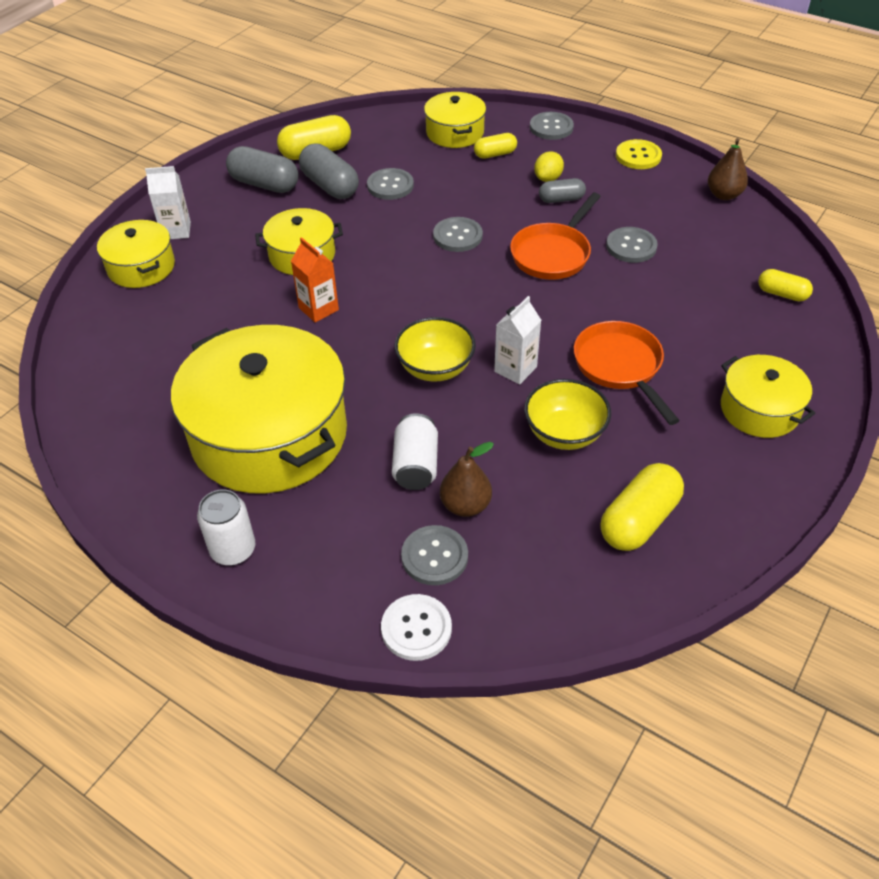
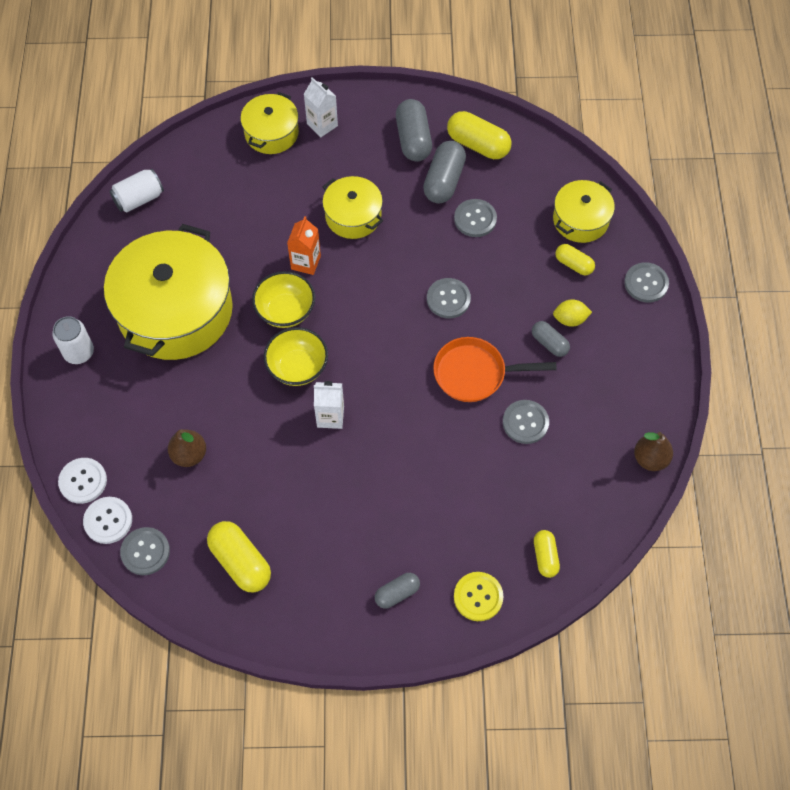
camera: 55 degrees right, 15 degrees up
(415, 465) = (203, 407): white can -> white can (139, 199)
(434, 556) = (139, 460): grey button -> grey button (145, 552)
(493, 627) = (108, 521): none -> white button
(564, 433) = (289, 479): yellow bowl -> yellow bowl (285, 311)
(620, 367) = (379, 481): orange pan -> none
(638, 156) = (656, 368): yellow button -> yellow button (478, 597)
(639, 520) = (240, 562): yellow capsule -> yellow capsule turned 45 degrees clockwise
(759, 409) = (397, 593): yellow pot -> grey capsule

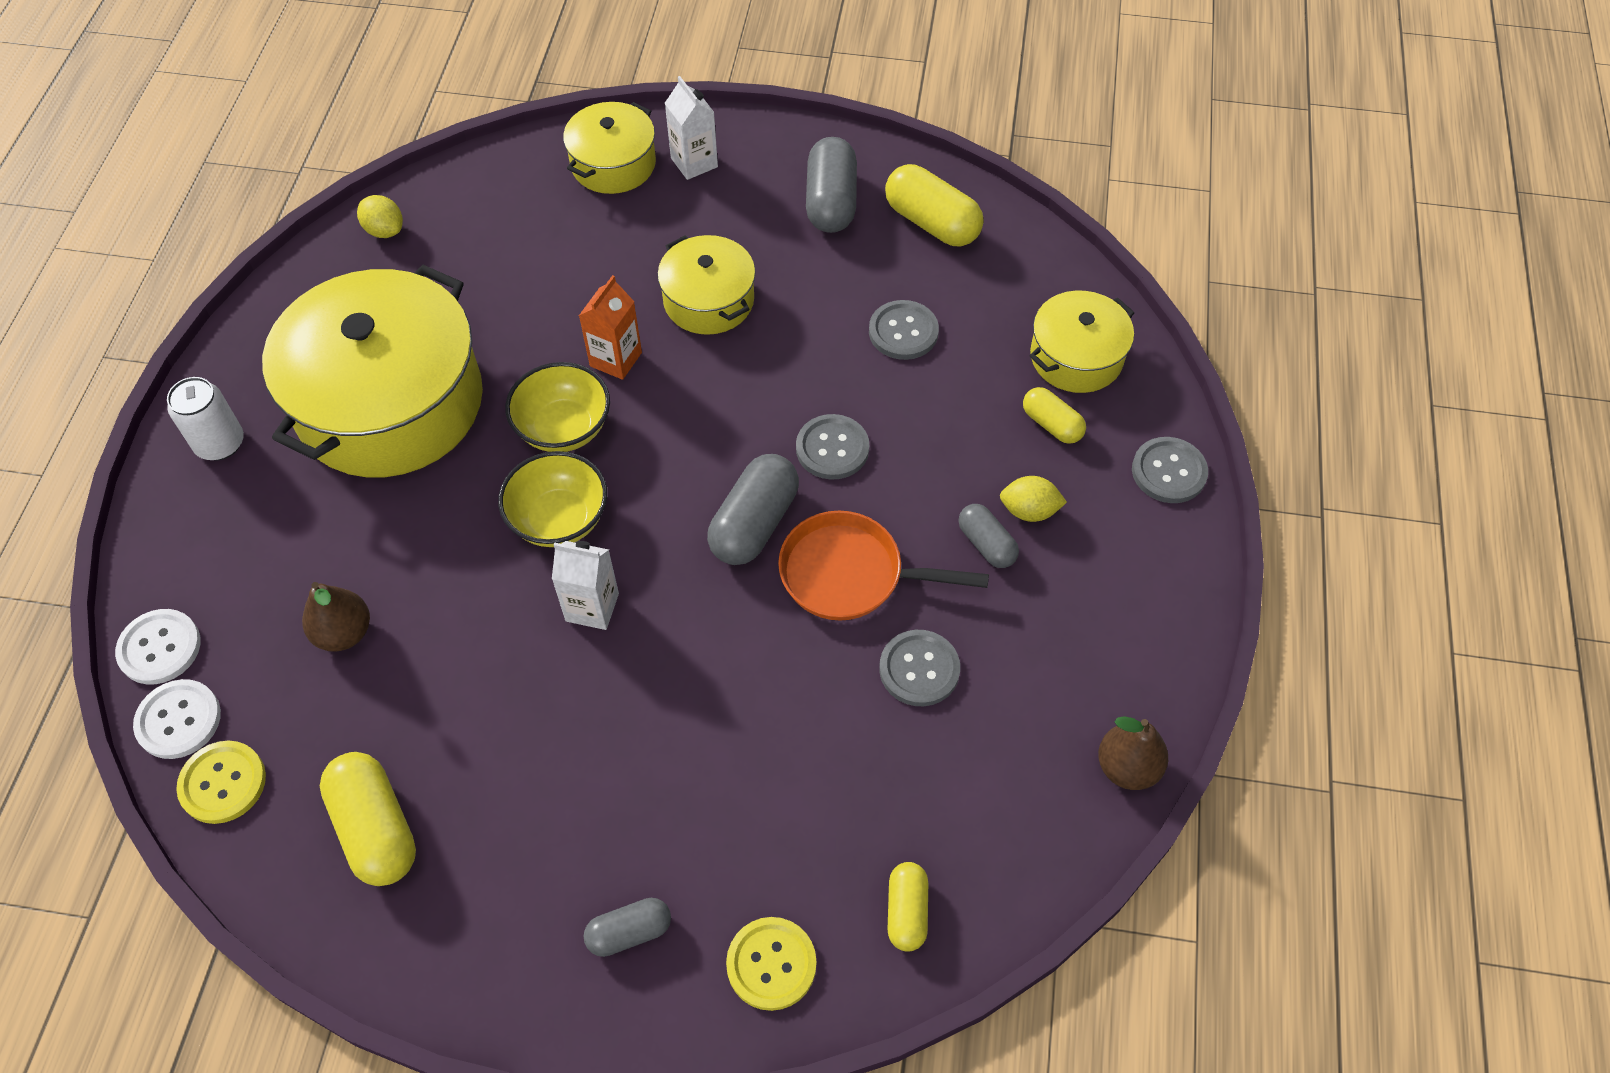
camera: 10 degrees right, 5 degrees down
(139, 199) = (385, 230): white can -> yellow lemon
(145, 552) = (223, 783): grey button -> yellow button
(444, 181) = (865, 268): grey capsule -> grey capsule (754, 523)

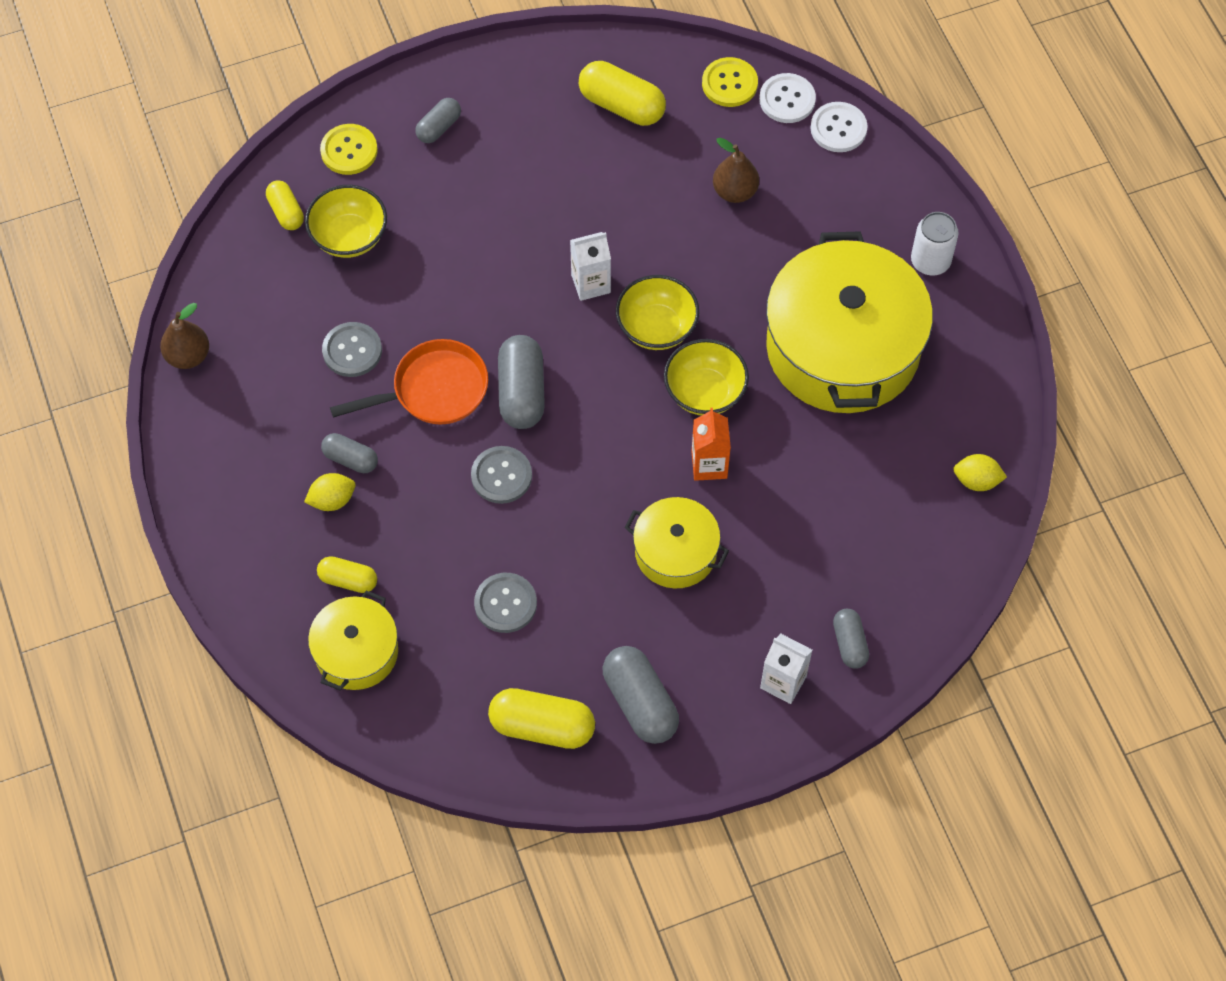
camera: 150 degrees right, 5 degrees up
(613, 164) = (849, 643): yellow pot -> grey capsule
(842, 826) = (349, 237): none -> yellow bowl
(1168, 472) = (242, 584): grey button -> none

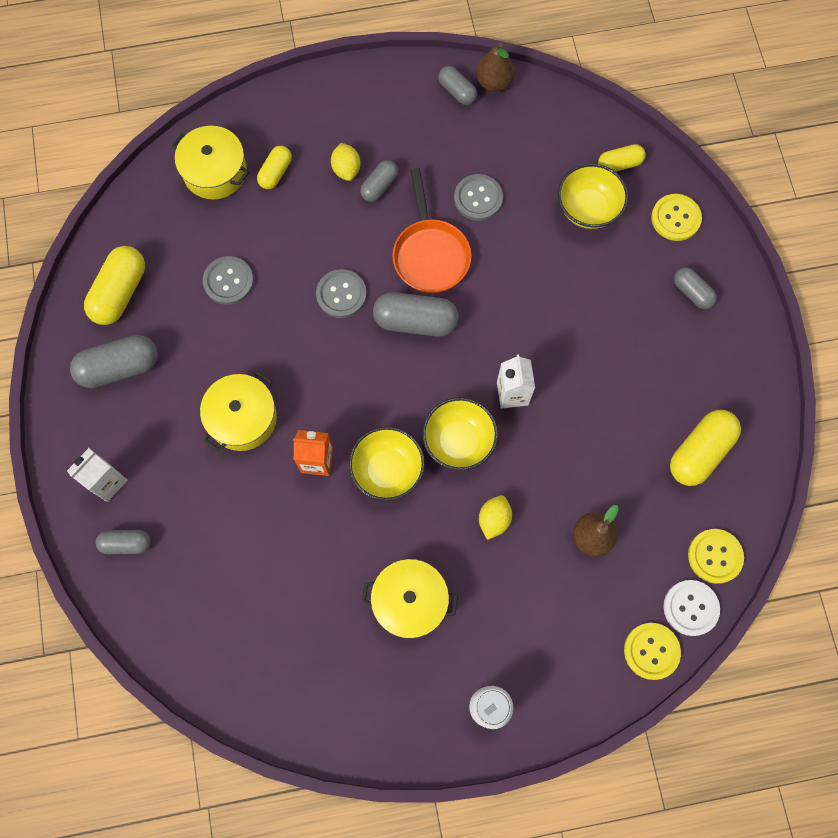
camera: 100 degrees right, 10 degrees up
(206, 394) = (457, 91): none -> grey capsule
(838, 128) = (651, 651): white button -> yellow button
(843, 348) = (410, 601): yellow pot -> yellow pot, size x0.51
(976, 480) = (251, 693): yellow lemon -> yellow lemon (494, 519)

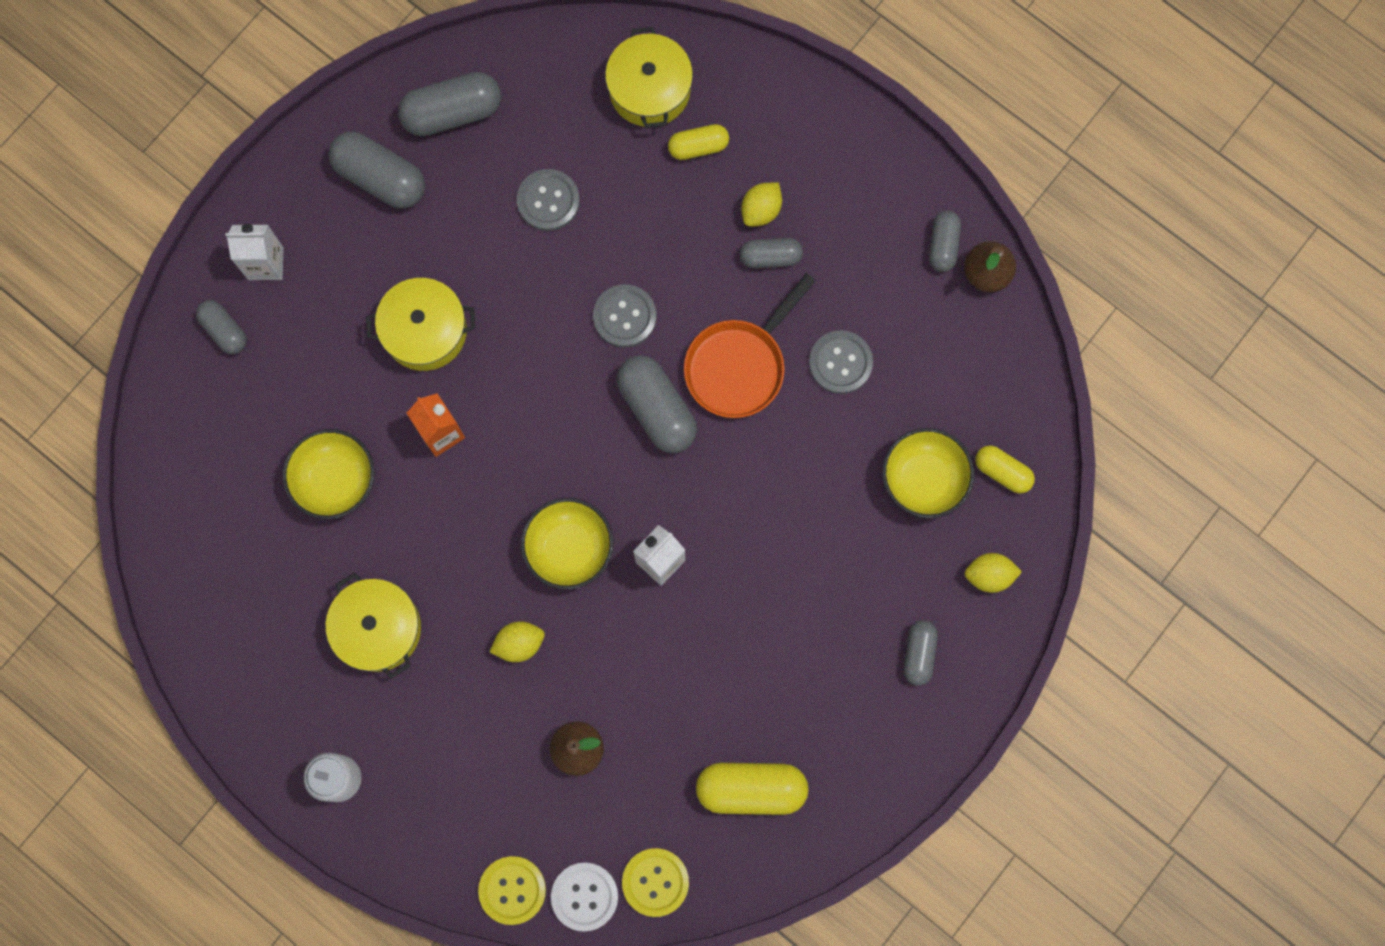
camera: 50 degrees right, 5 degrees up
(120, 292) = (452, 113): yellow capsule -> grey capsule
(387, 470) = (485, 505): yellow bowl -> yellow bowl (335, 480)
(675, 218) = (989, 575): yellow button -> yellow lemon

